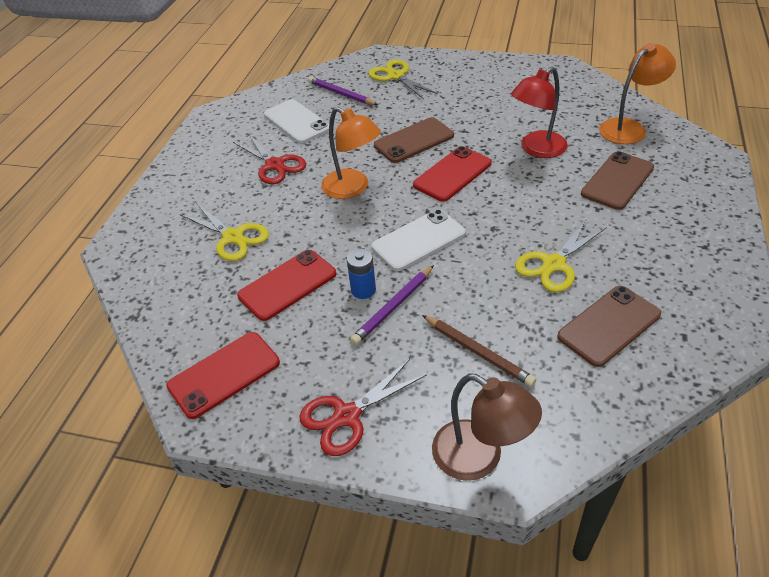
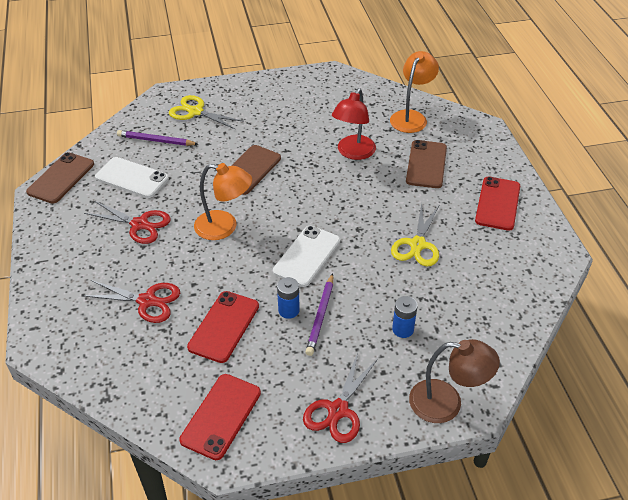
camera: 30 degrees left, 0 degrees up
(233, 237) = (147, 301): yellow scissors -> red scissors
(452, 174) = (300, 192): red phone -> red phone (498, 203)
(478, 352) = (403, 329): brown pencil -> blue battery
(609, 325) = (479, 279): brown phone -> brown phone (61, 178)

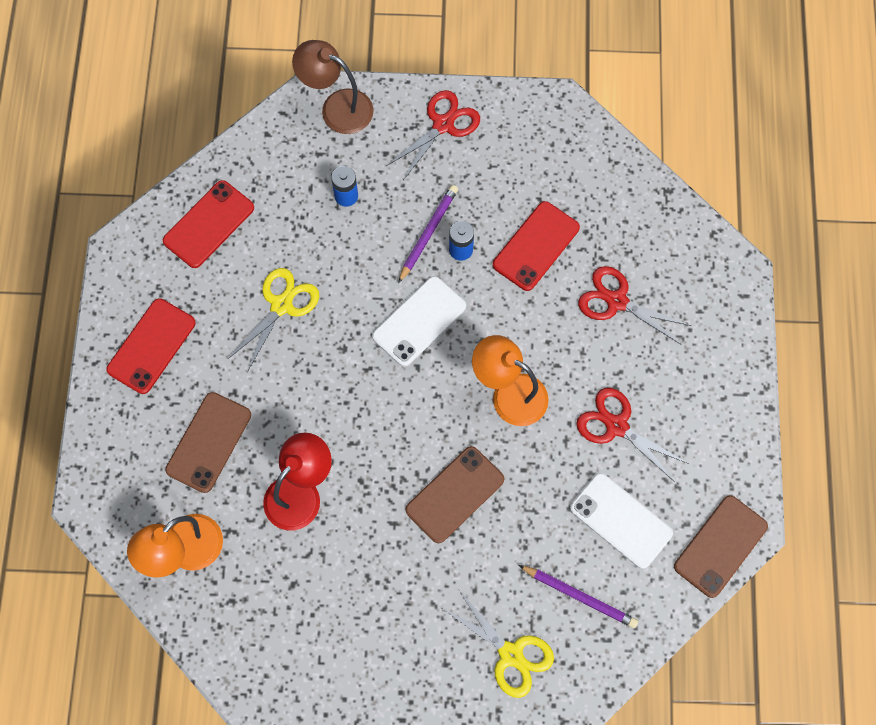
camera: 165 degrees left, 25 degrees up
(221, 416) = (556, 146): red phone -> red phone (209, 224)

